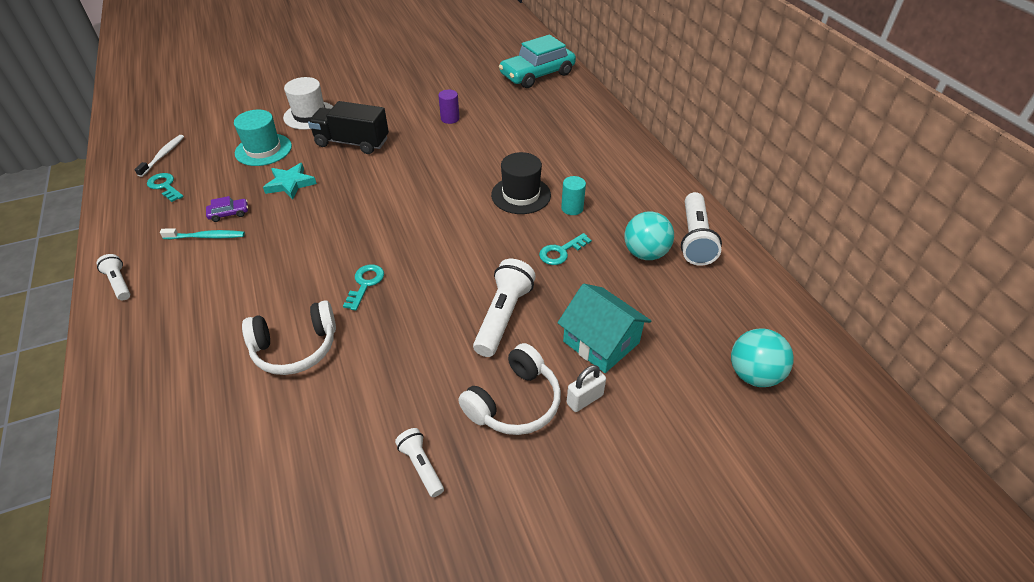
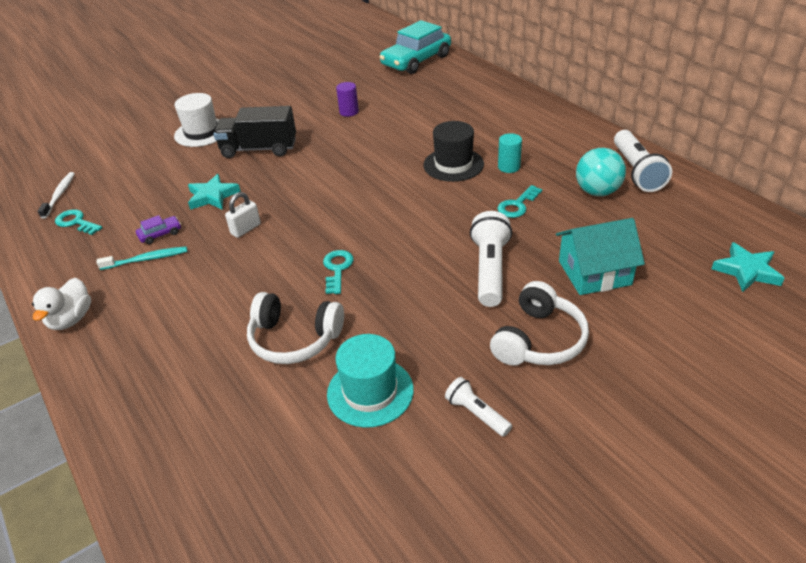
camera: 10 degrees left, 5 degrees down
(119, 283) = (71, 319): white flashlight -> white duck
(263, 150) = (168, 171): turquoise hat -> turquoise hat (370, 392)
(295, 348) = (294, 339): white headphones -> white headphones turned 45 degrees clockwise
(584, 399) = (604, 323): white padlock -> white padlock (246, 229)
(601, 342) = (594, 273): turquoise house -> turquoise house turned 45 degrees counterclockwise
(753, 374) = (746, 271): turquoise ball -> turquoise star

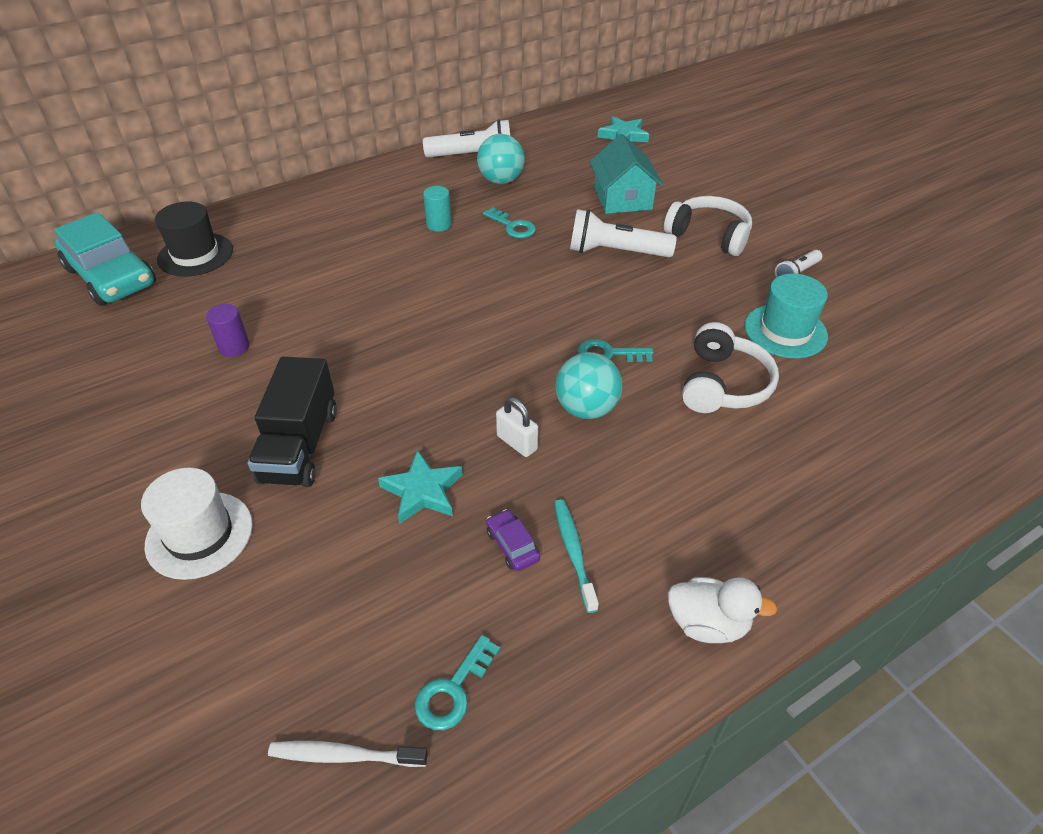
camera: 90 degrees left, 5 degrees up
(275, 259) = (586, 408): none -> turquoise ball
(453, 164) = (419, 261): black hat -> black hat (195, 254)

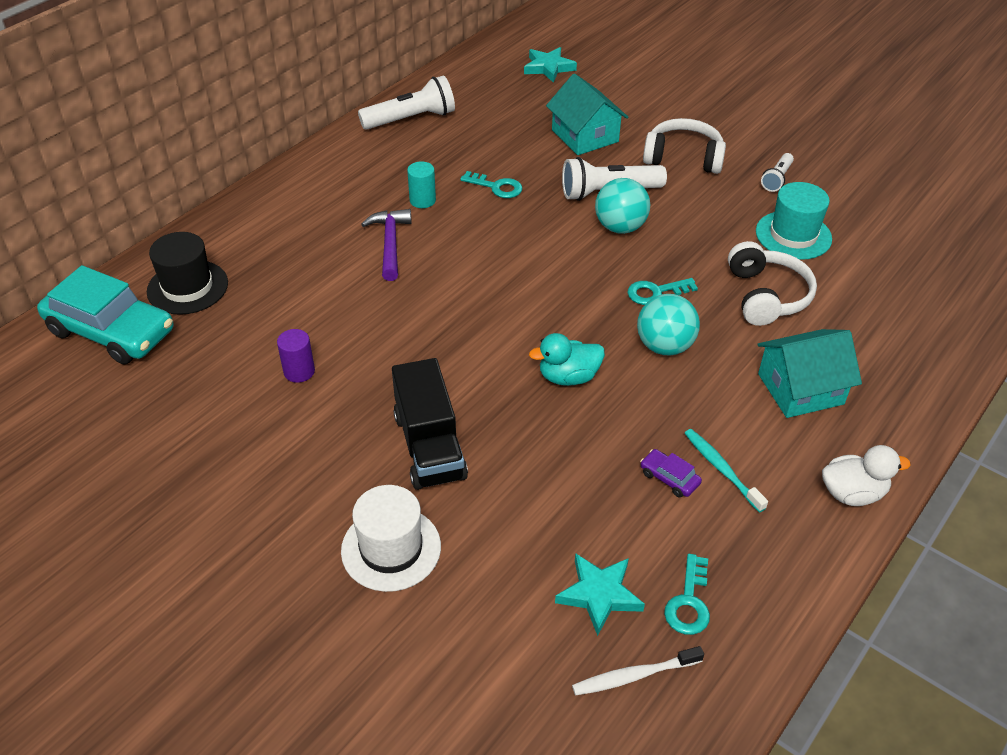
camera: 20 degrees left, 0 degrees up
(386, 255) = (390, 243): none -> purple hammer
(422, 491) = (566, 455): turquoise star -> turquoise star (599, 594)
(472, 414) = (568, 377): none -> turquoise duck
(501, 180) = (456, 140): turquoise ball -> turquoise ball (620, 227)
(517, 443) = (622, 392): white padlock -> none
(709, 490) = (800, 389): none -> turquoise house

